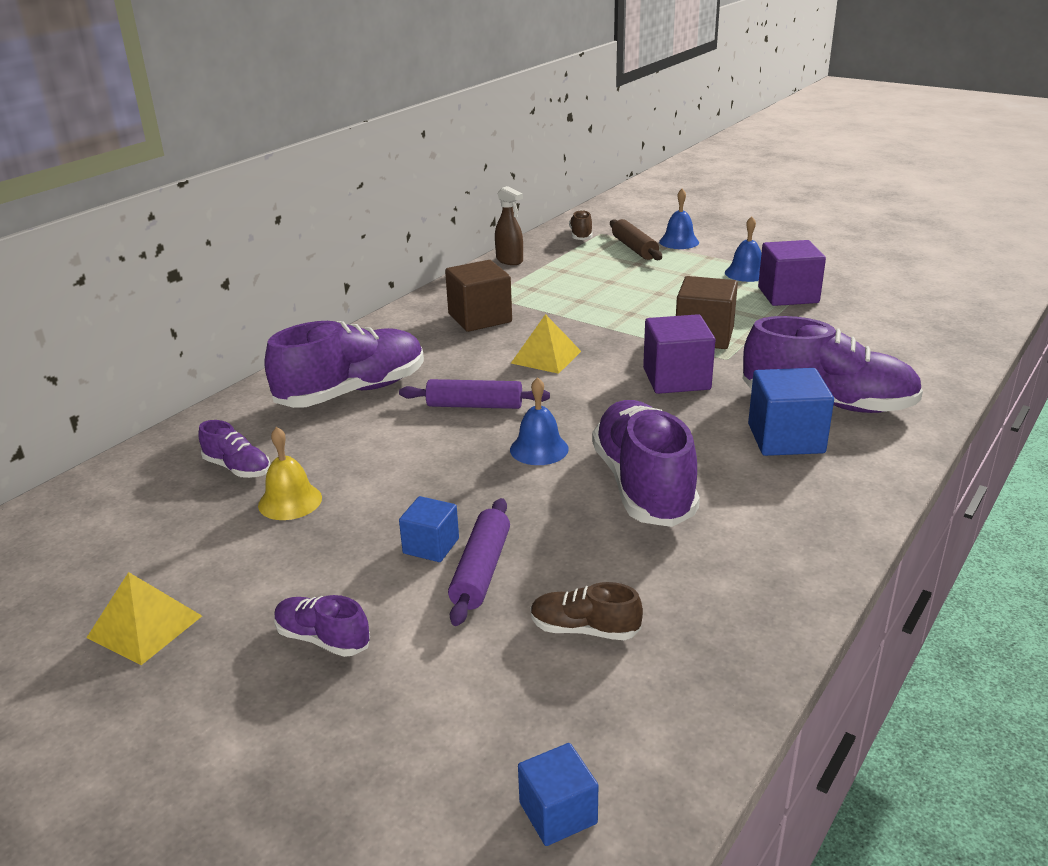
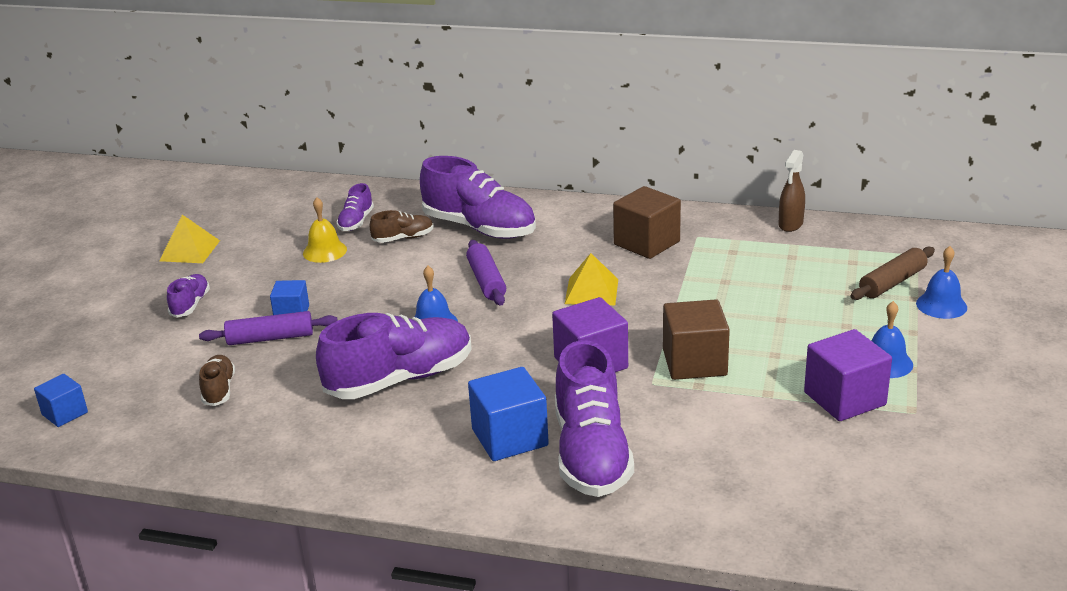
camera: 70 degrees right, 0 degrees up
(581, 235) = (898, 245): brown shoe -> brown shoe (403, 238)

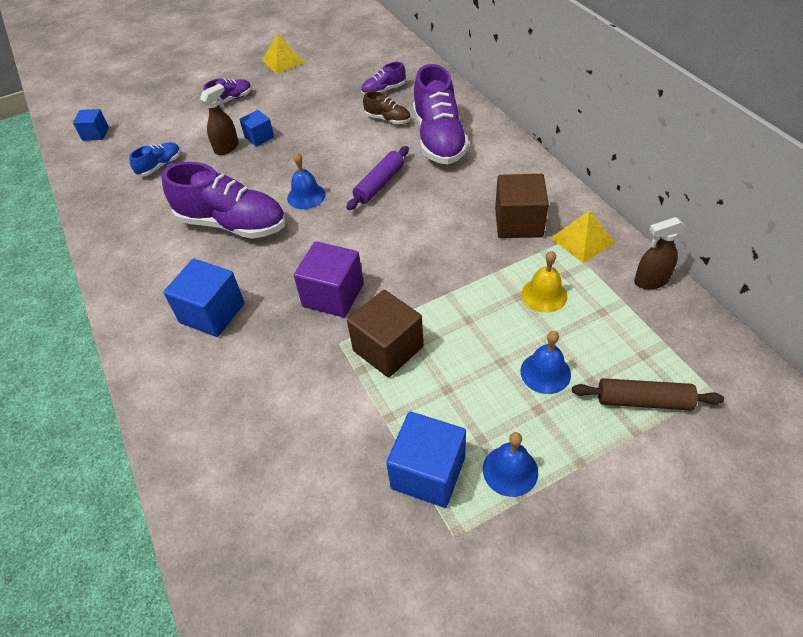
camera: 50 degrees right, 20 degrees up
(219, 390) = (160, 166): brown shoe -> blue shoe
(270, 338) = (227, 147): purple rolling pin -> brown spray bottle
(324, 251) = (337, 103): yellow bell -> yellow bell (544, 295)
(591, 291) = (422, 238): yellow pyramid -> yellow pyramid (582, 240)
(591, 454) = (227, 365): purple shoe -> none
(844, 399) = (428, 472): purple cube -> blue cube
(941, 305) = (648, 458): blue bell -> blue bell (545, 372)

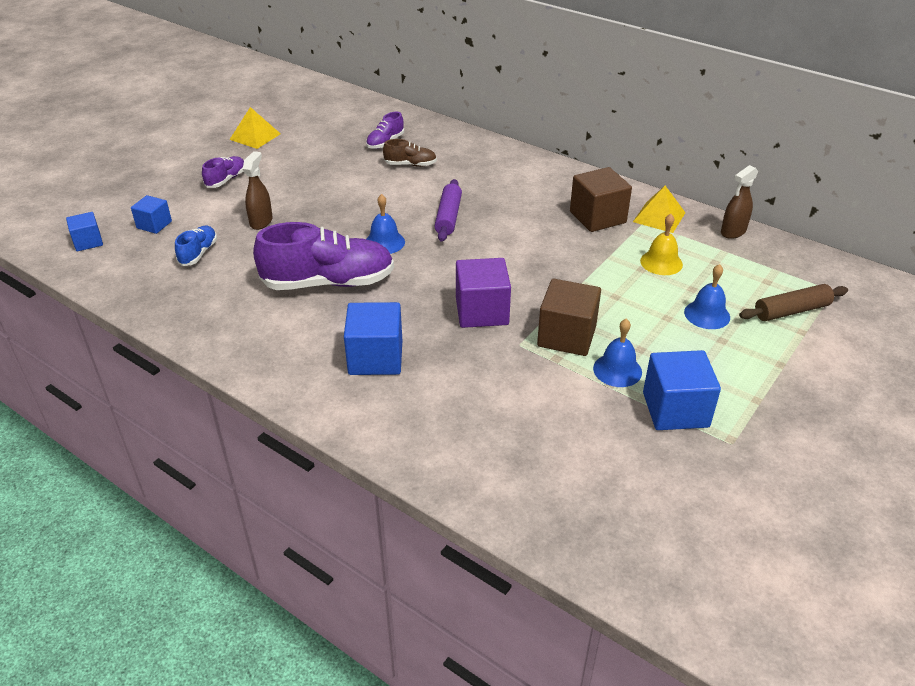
camera: 30 degrees left, 10 degrees down
(259, 137) = (289, 205): blue cube -> blue cube (154, 225)
(439, 139) = (473, 170): purple shoe -> none
(510, 470) = (735, 386): blue bell -> blue bell (617, 370)

